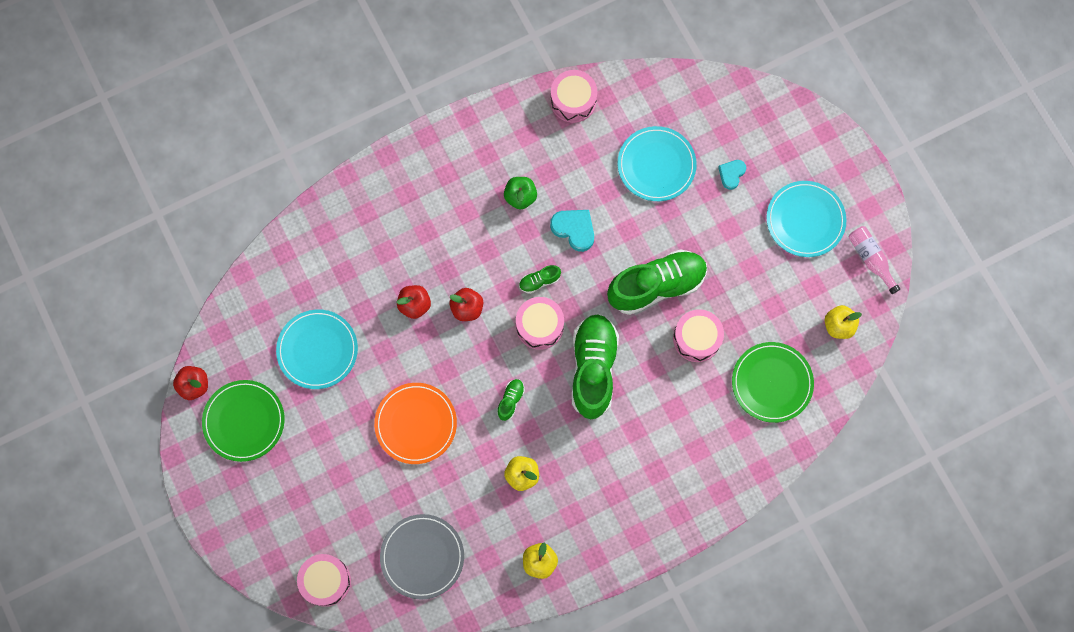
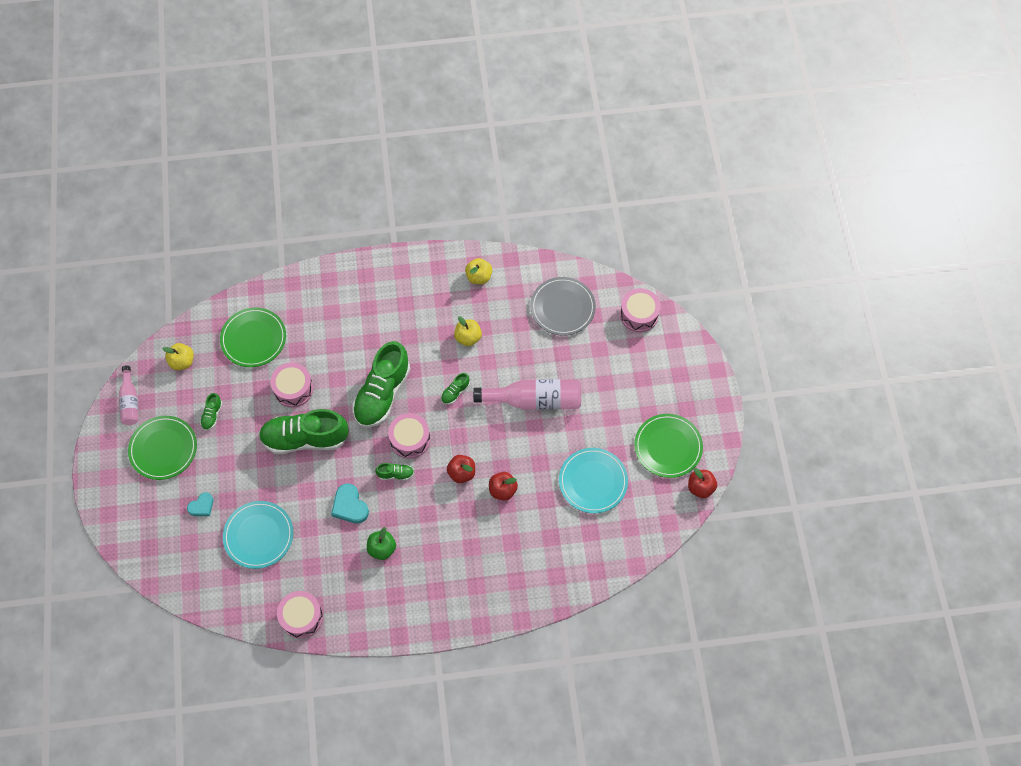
camera: 160 degrees left, 10 degrees down
(416, 424) = (534, 400): orange plate -> pink bottle
(772, 276) = (212, 415): none -> green shoe
(805, 220) = (163, 449): turquoise plate -> green plate

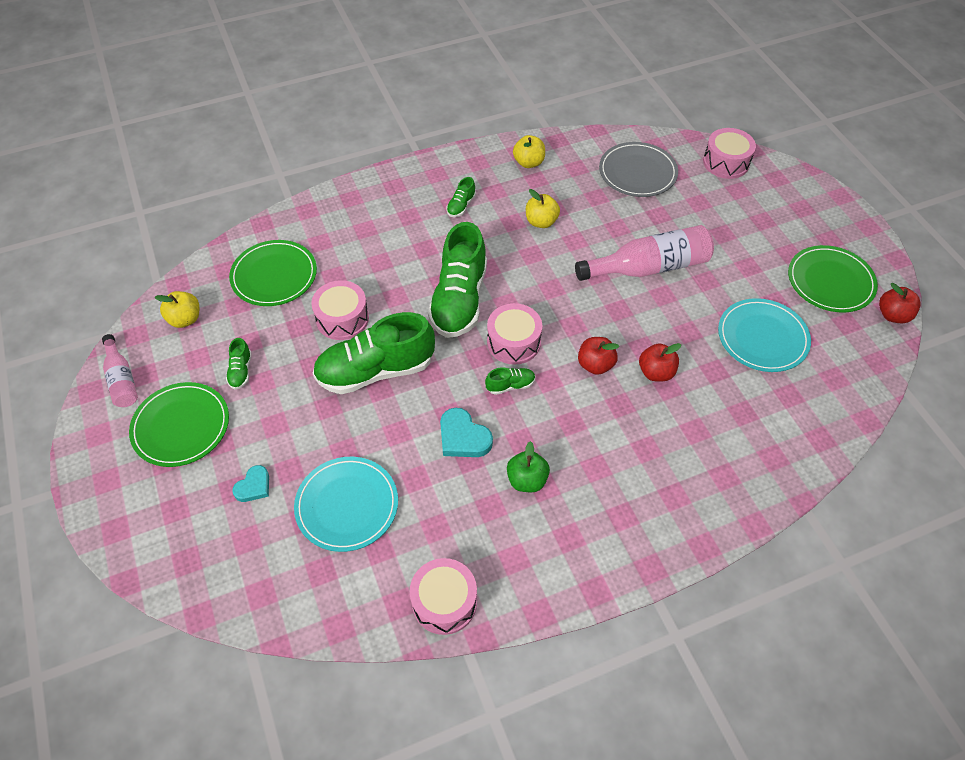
camera: 15 degrees left, 10 degrees down
(455, 392) = (549, 279): green shoe -> green shoe (461, 206)

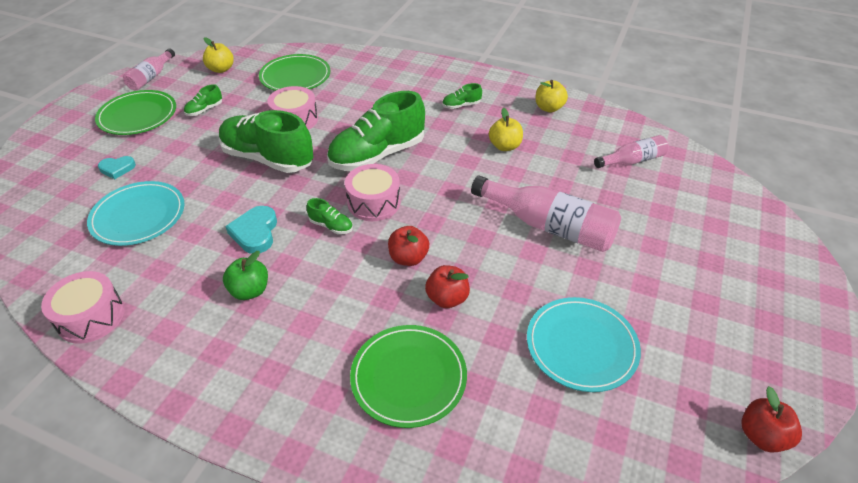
camera: 45 degrees right, 10 degrees down
(637, 172) = (632, 161): grey plate -> pink bottle
(726, 162) = (731, 199): pink drum -> none
(830, 281) = (721, 354): green plate -> green plate (408, 377)

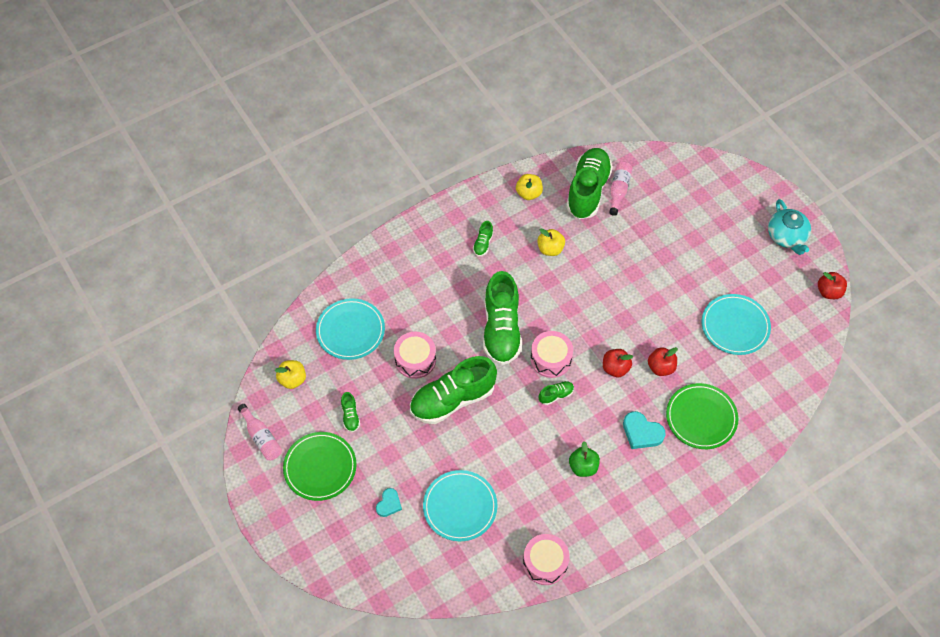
camera: 55 degrees left, 15 degrees up
(255, 232) = (530, 442): turquoise heart -> turquoise heart (642, 432)
(295, 76) = (350, 330): green plate -> turquoise plate
(548, 226) = (641, 278): pink bottle -> none
(602, 141) = (588, 190): none -> green shoe
(776, 336) = (786, 236): none -> turquoise teapot

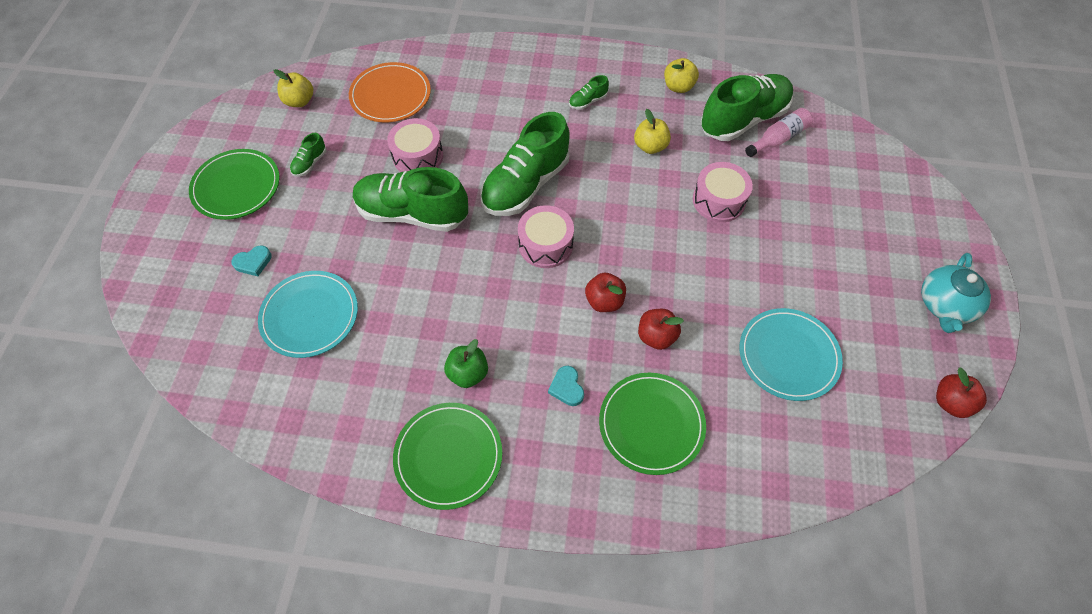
camera: 40 degrees right, 0 degrees up
(261, 437) = (222, 128): pink bottle -> none
(350, 330) = (390, 95): turquoise plate -> orange plate
(545, 563) = (325, 440): pink drum -> pink drum (718, 200)
(556, 395) = (515, 282): green shoe -> none
(617, 517) = (448, 456): none -> green plate
(642, 432) = (567, 387): turquoise heart -> turquoise heart, size x0.66

